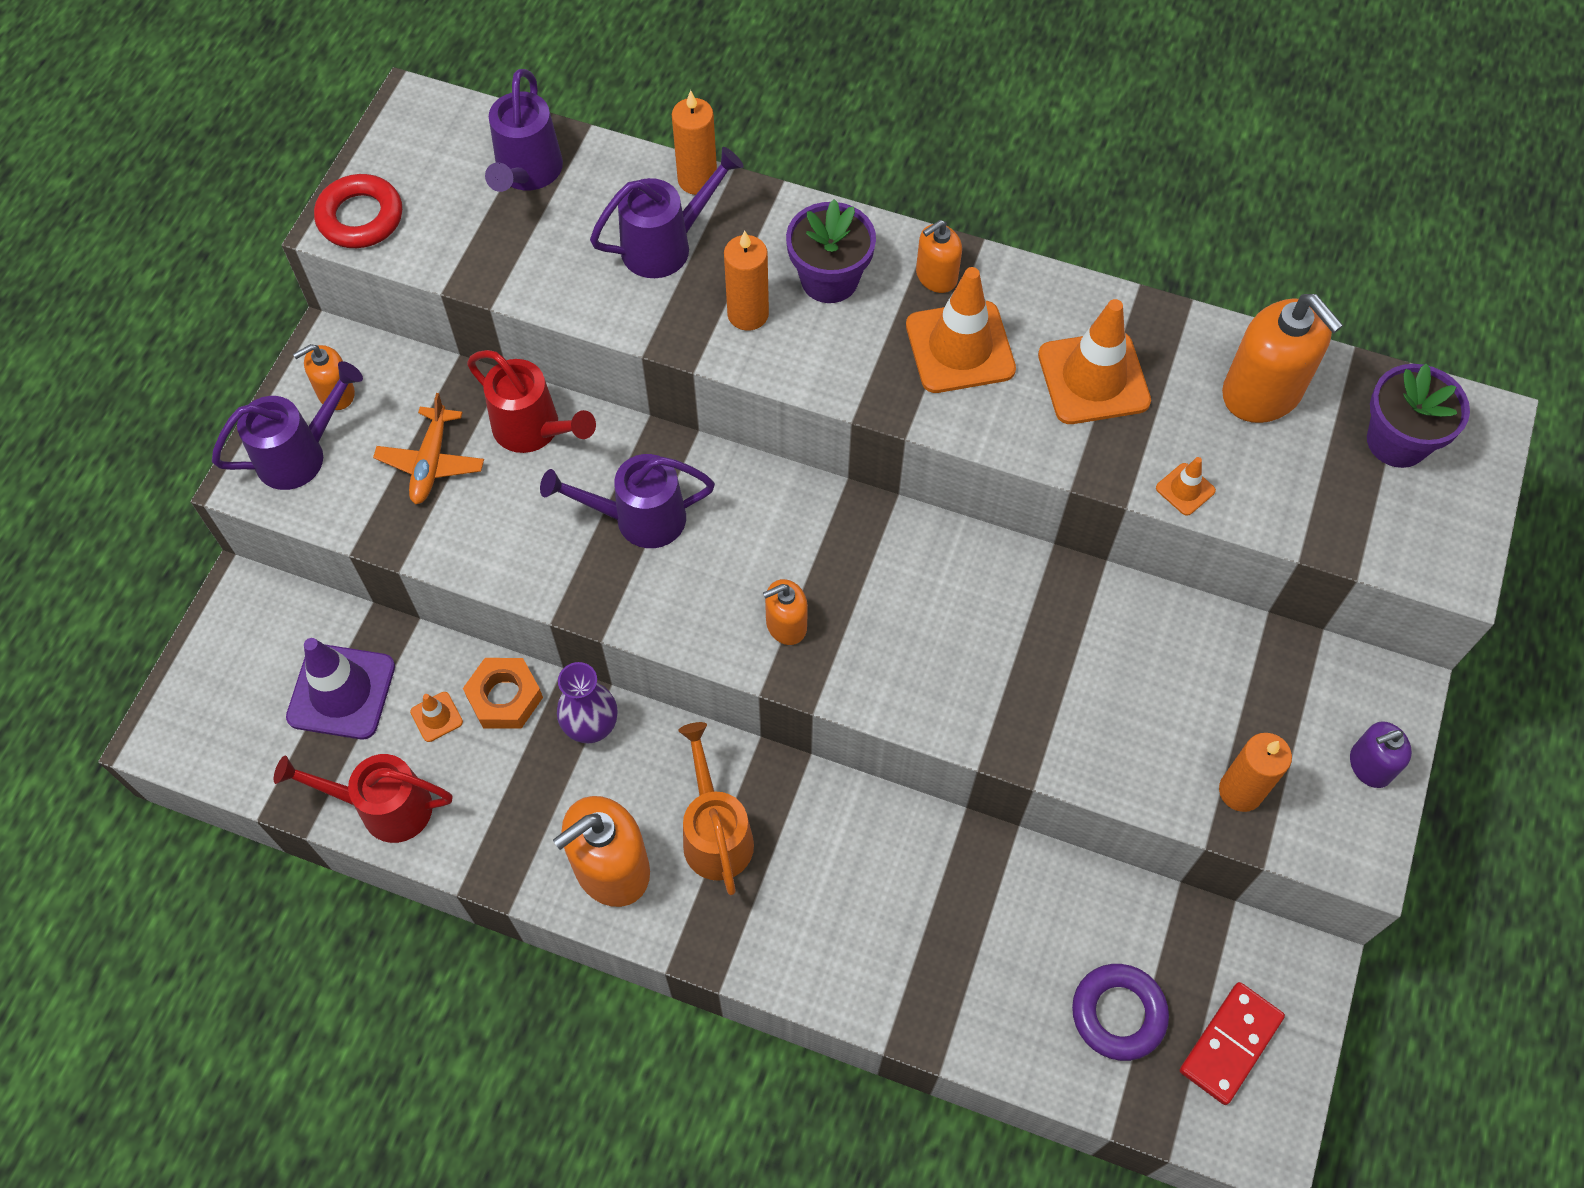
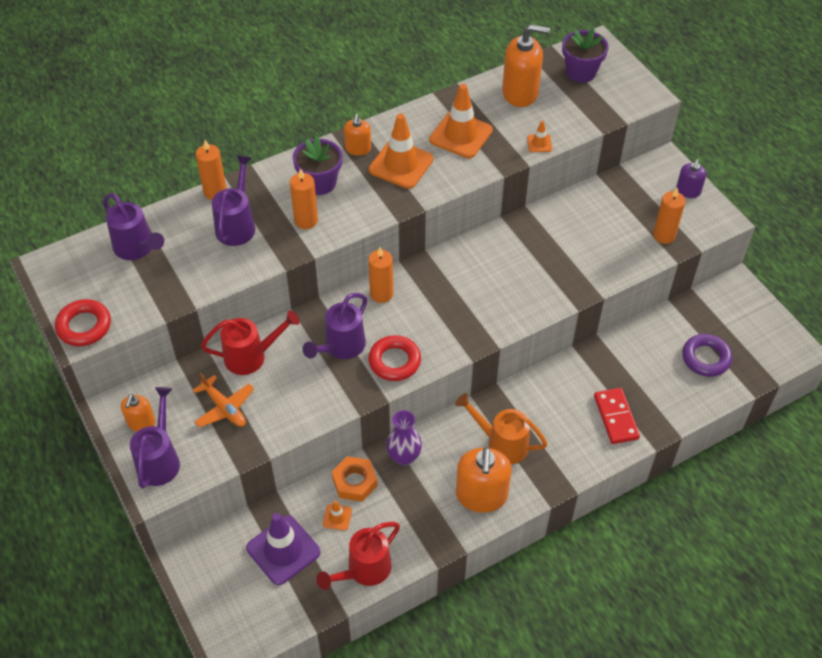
camera: 50 degrees left, 10 degrees down
(673, 599) = (394, 361): none -> red ring
(770, 499) = (381, 294): none -> orange candle
(786, 625) = (448, 329): orange soap dispenser -> none
(1230, 1044) = (748, 331): red domino -> red domino (616, 417)

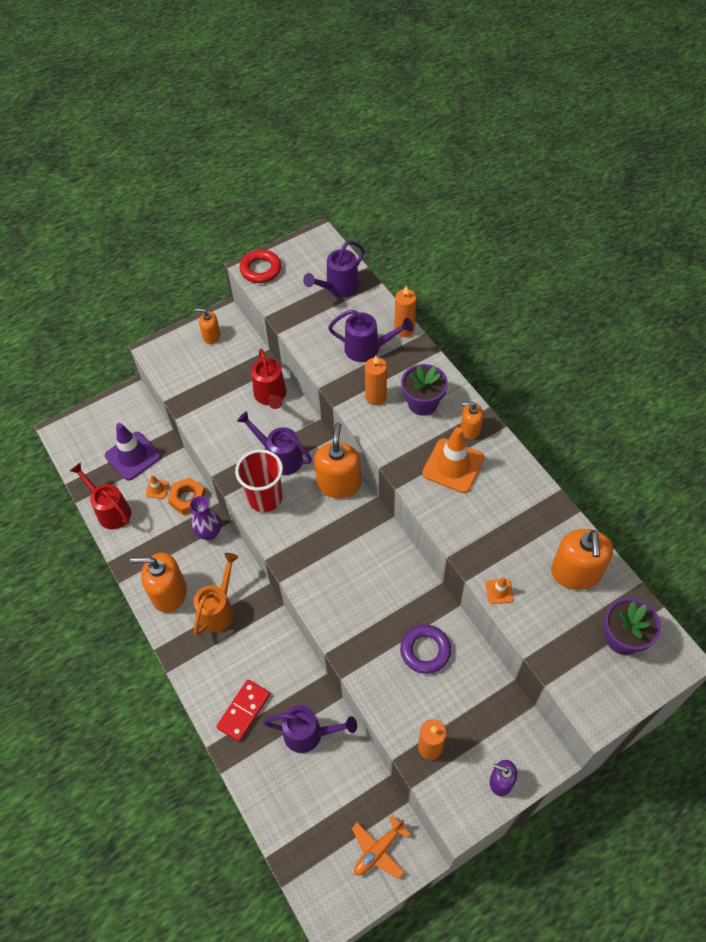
camera: 90 degrees right, 5 degrees up
(160, 459) = (179, 352): purple watering can -> purple watering can (309, 734)
(224, 408) = (222, 385): orange plane -> orange plane (378, 850)
(381, 294) = (339, 484): orange candle -> orange soap dispenser
(394, 361) = (265, 498): red ring -> red cup
(460, 135) = (501, 516): orange traffic cone -> none
(616, 417) = (244, 711): red domino -> red domino turned 45 degrees counterclockwise
(706, 358) = (314, 808): purple ring -> purple ring (425, 650)

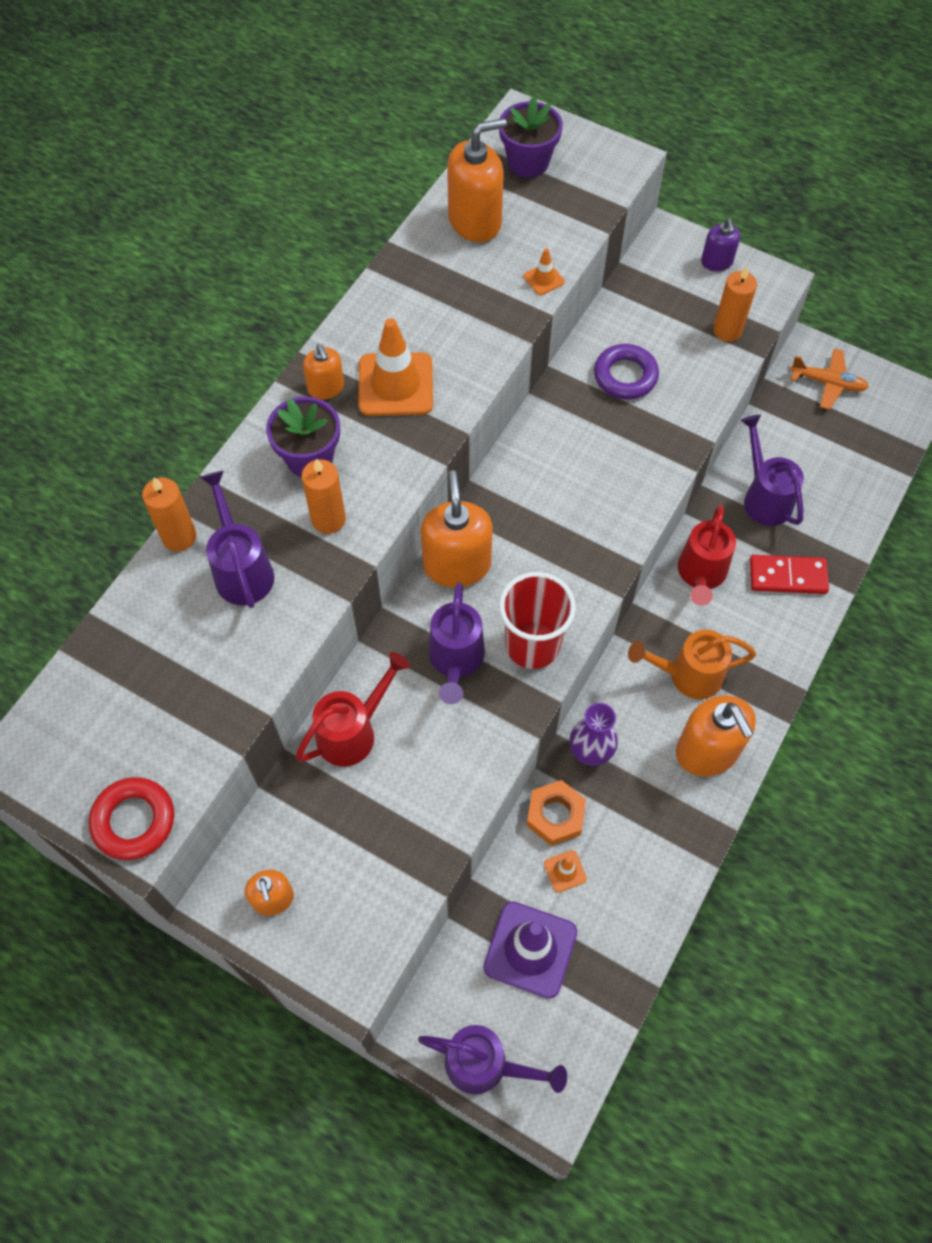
camera: 120 degrees left, 5 degrees up
(110, 510) = (639, 919): red watering can -> red watering can (701, 574)
(338, 288) = (128, 670): purple watering can -> purple watering can (485, 1065)
(339, 484) = (457, 565): orange soap dispenser -> orange soap dispenser turned 105 degrees clockwise

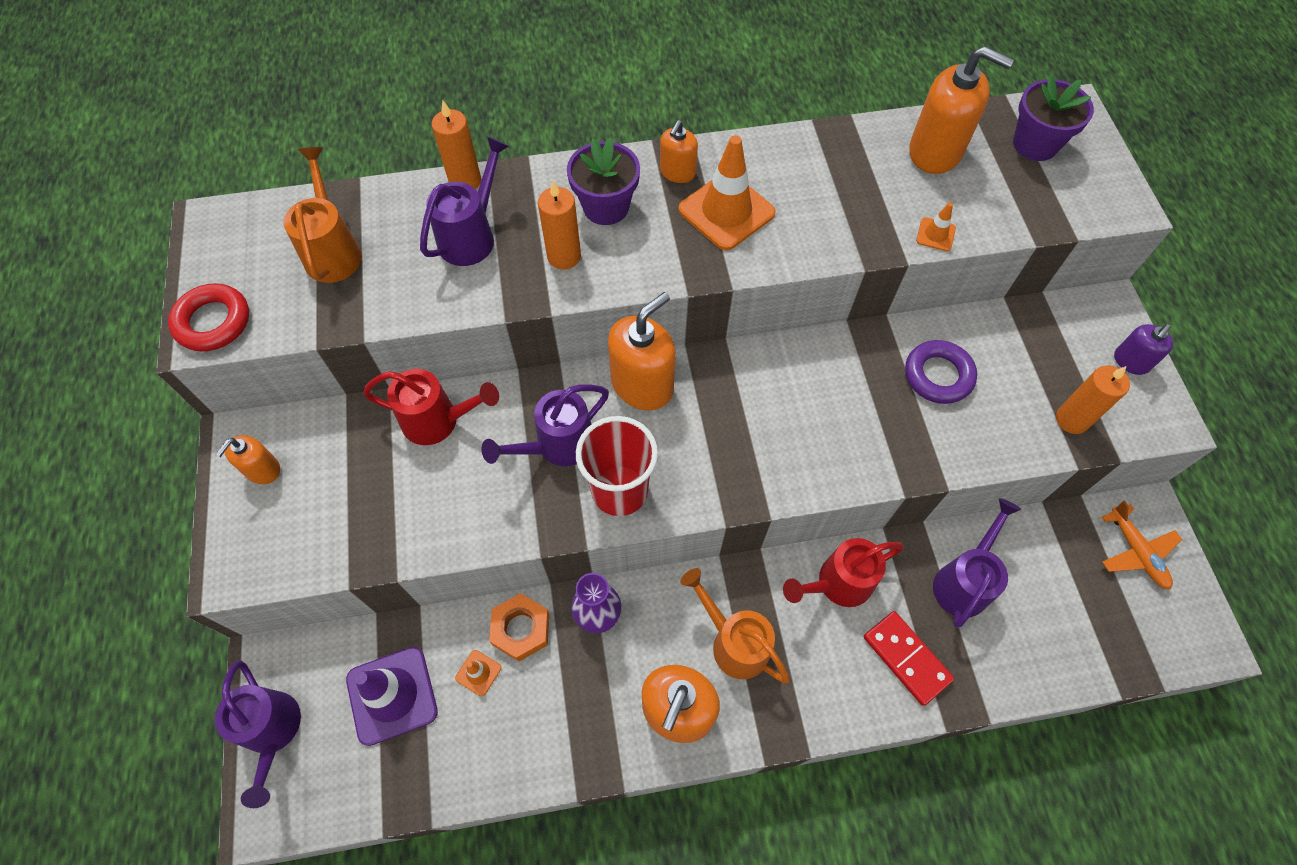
camera: 50 degrees right, 0 degrees up
(151, 681) = (333, 251): none -> orange watering can

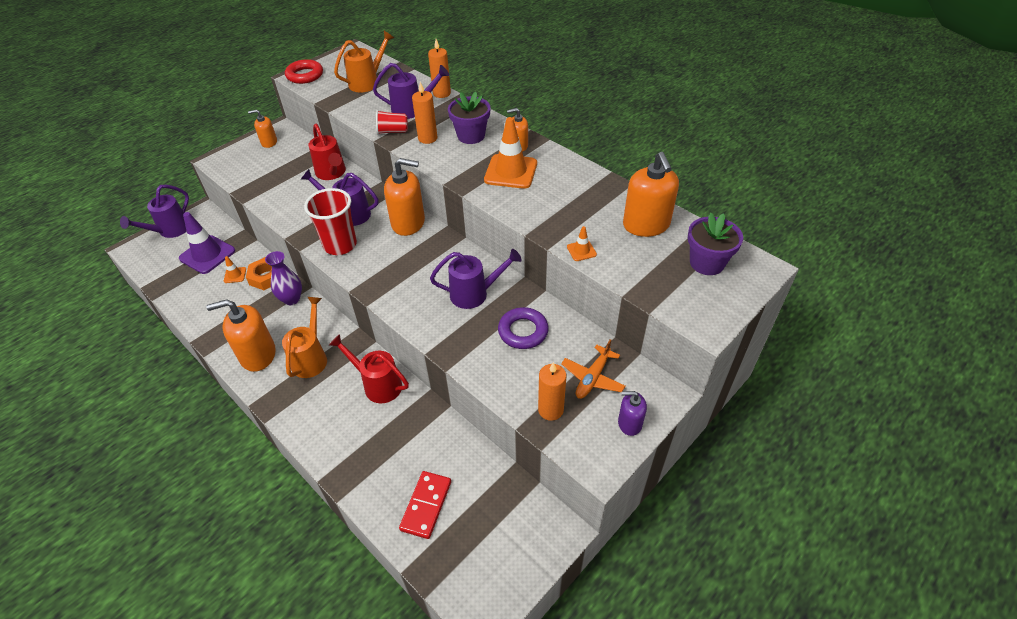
camera: 55 degrees right, 15 degrees down
(505, 287) = (392, 131): none -> red cup
(906, 658) = (352, 439): red domino -> red domino (426, 505)
(964, 581) = (424, 444): purple watering can -> purple watering can (474, 294)
(1136, 552) = (521, 534): orange plane -> orange plane (592, 378)

